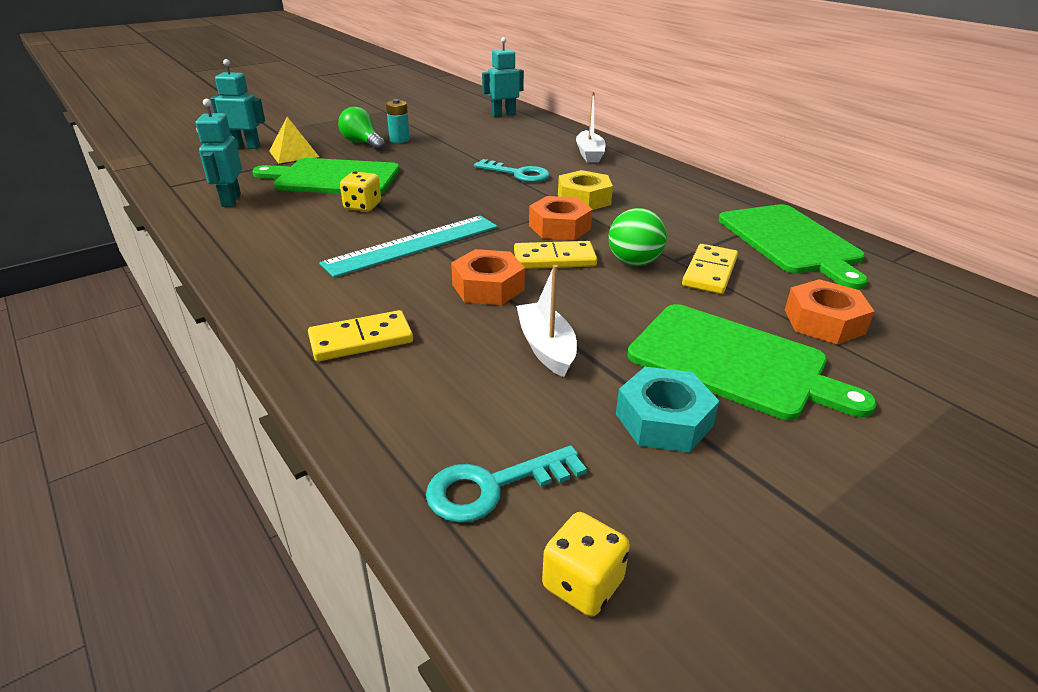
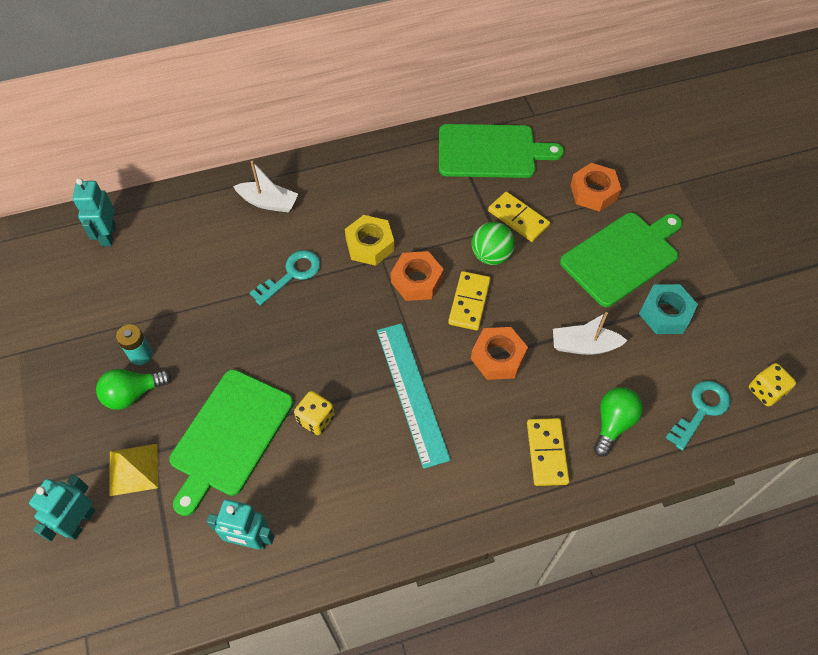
camera: 70 degrees left, 25 degrees up
(427, 390) = (613, 423): none -> green light bulb
(493, 487) = (701, 410): turquoise key -> turquoise key turned 135 degrees counterclockwise

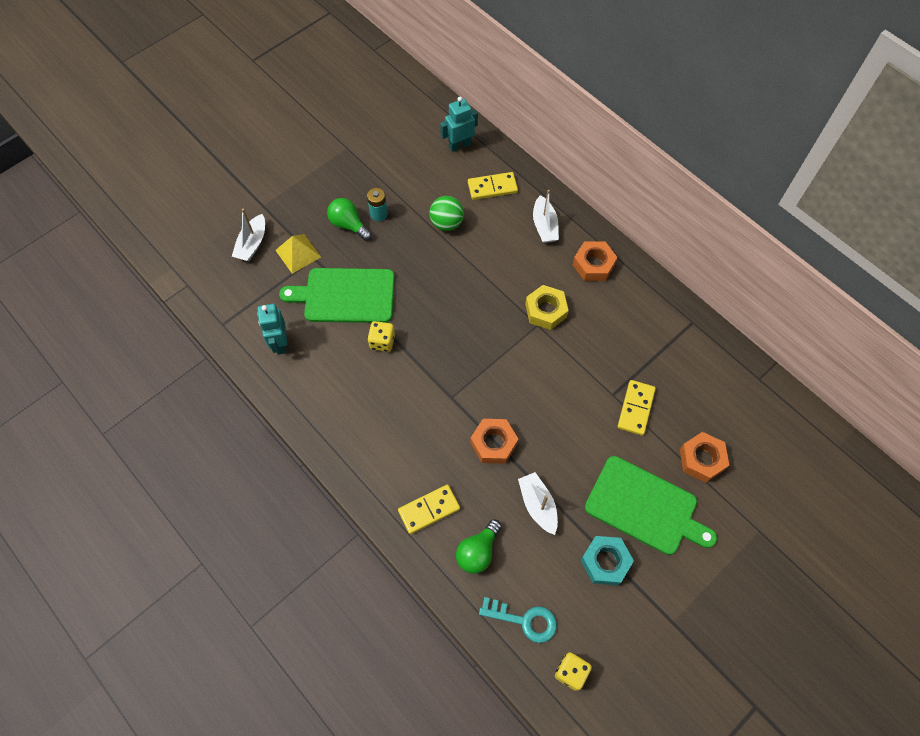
camera: 65 degrees right, 5 degrees up
(80, 522) = (252, 244): turquoise robot -> white boat
(291, 274) = (490, 271): turquoise key -> none
(411, 393) = (433, 395): turquoise ruler -> none
(417, 280) = (531, 357): orange nut -> orange nut (593, 265)
(469, 302) = (532, 403): yellow domino -> yellow domino (492, 187)
(491, 151) = (694, 360): green cutting board -> none
(491, 255) = (586, 402): green ball -> green ball (446, 223)
(613, 423) = (478, 552): green light bulb -> green light bulb turned 120 degrees clockwise

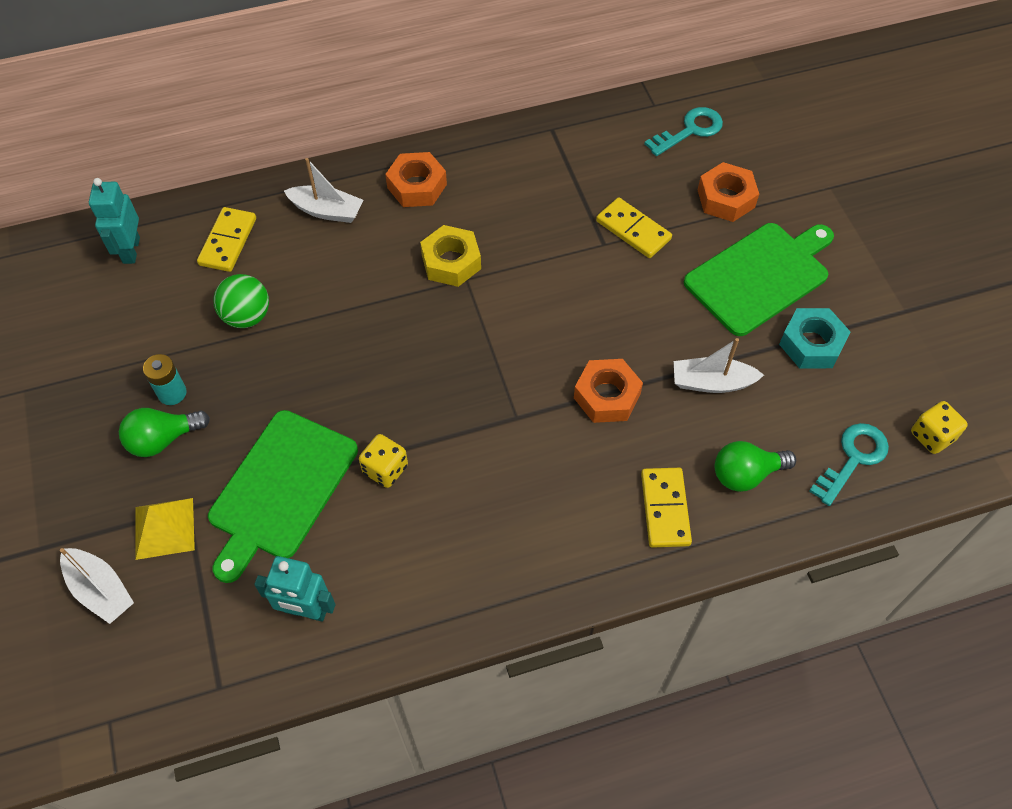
camera: 65 degrees left, 5 degrees down
(478, 552) = (746, 474): green light bulb -> green light bulb turned 105 degrees clockwise
(750, 412) = (690, 130): none -> turquoise key

